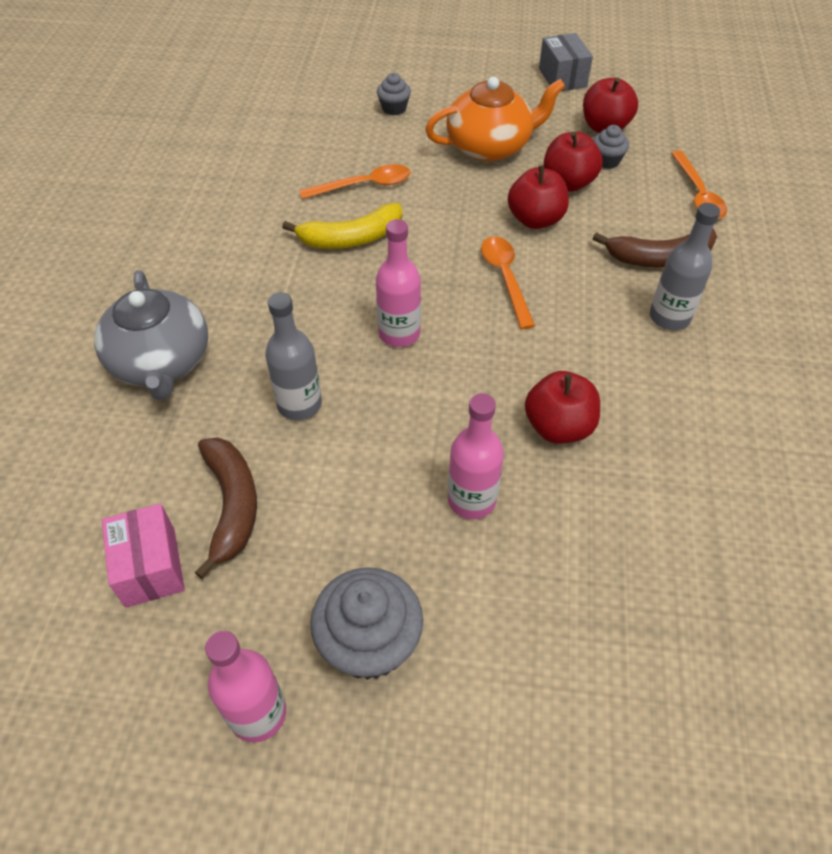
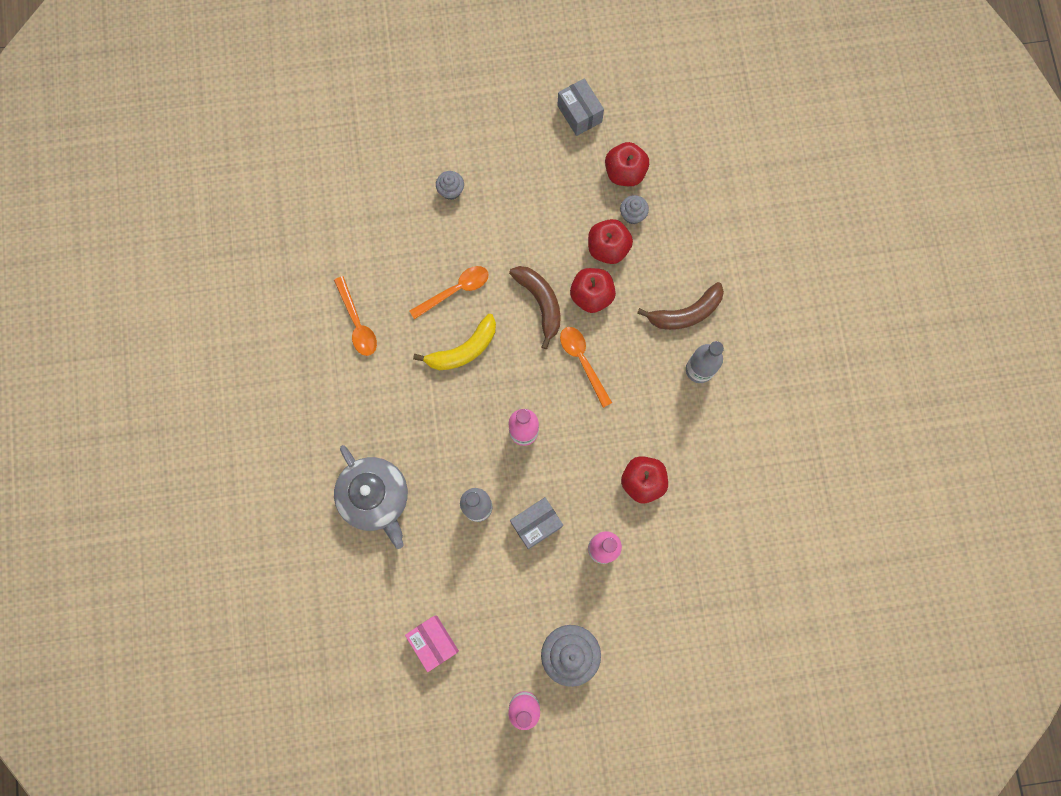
camera: 15 degrees left, 25 degrees up
(232, 505) = (463, 590): brown banana -> brown banana (540, 303)
(378, 444) = (536, 524): none -> grey box
(490, 146) = (539, 219): orange teapot -> none
(698, 194) = (705, 236): orange spoon -> orange spoon (357, 323)

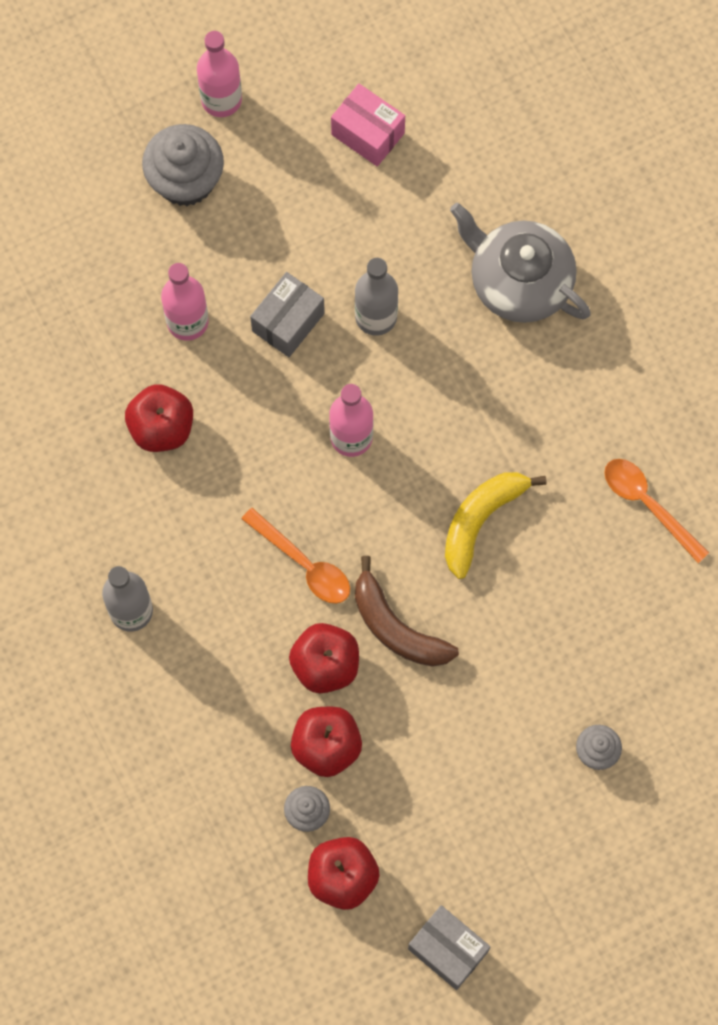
camera: 160 degrees right, 5 degrees down
(455, 290) = (527, 601): orange spoon -> none
(686, 313) = (177, 688): brown banana -> none

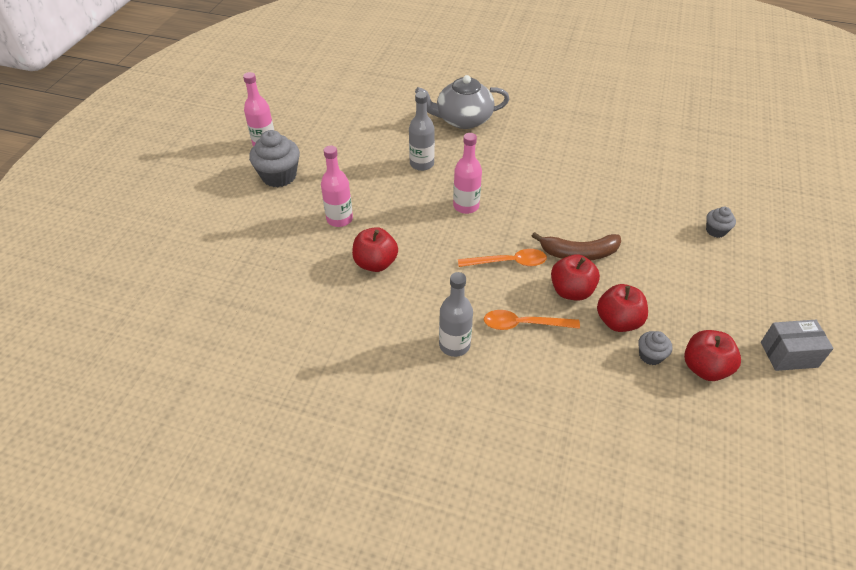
camera: 45 degrees left, 25 degrees down
(288, 322) = (386, 189): grey box -> none
(368, 134) = (343, 117): pink box -> none
(481, 520) = (556, 194): yellow banana -> none
(648, 505) = (606, 146): orange spoon -> orange spoon (523, 324)

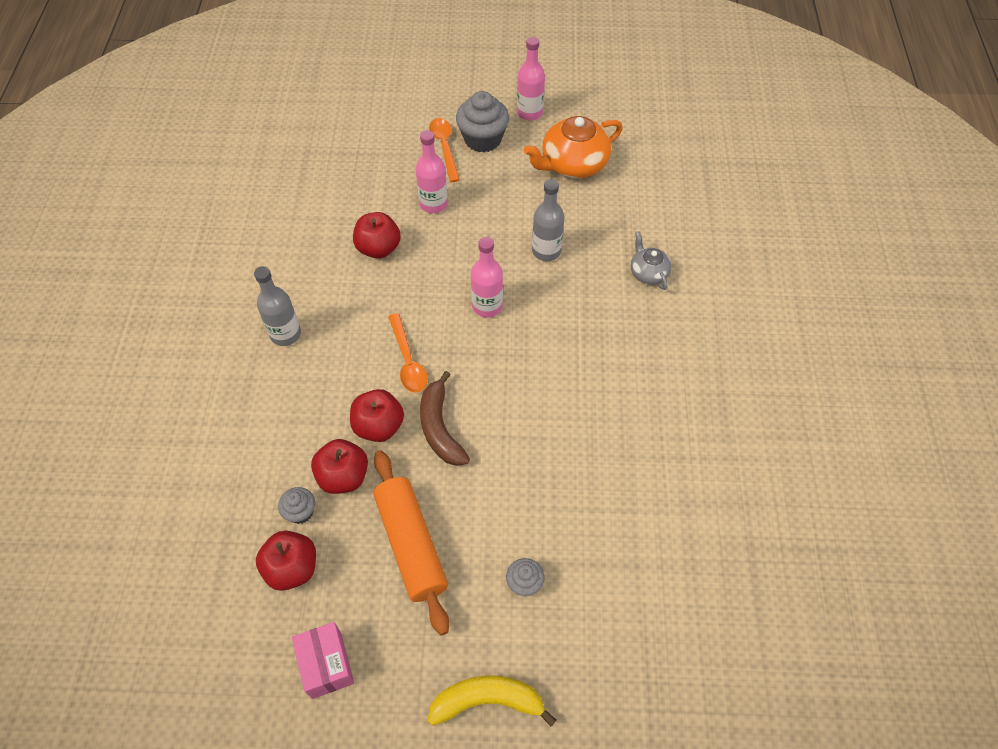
camera: 75 degrees right, 10 degrees up
(337, 132) = (573, 164): none -> orange teapot
(463, 119) = (648, 273): grey teapot -> grey teapot, size x0.55
(523, 324) = (322, 388): orange spoon -> orange spoon (444, 147)
(683, 287) = (411, 544): none -> orange rolling pin
(789, 354) = (326, 664): grey box -> pink box
(805, 265) = (487, 701): none -> yellow banana

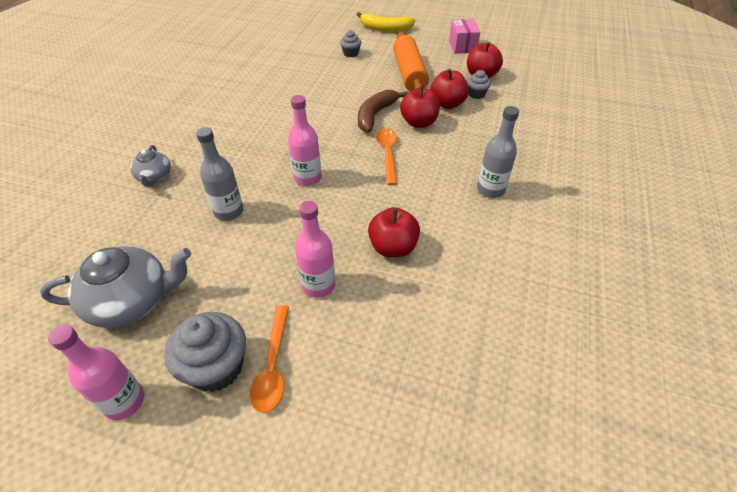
camera: 165 degrees left, 10 degrees down
(440, 428) = (375, 115): brown banana -> brown banana turned 150 degrees counterclockwise
(573, 164) = (131, 301): orange teapot -> grey teapot

